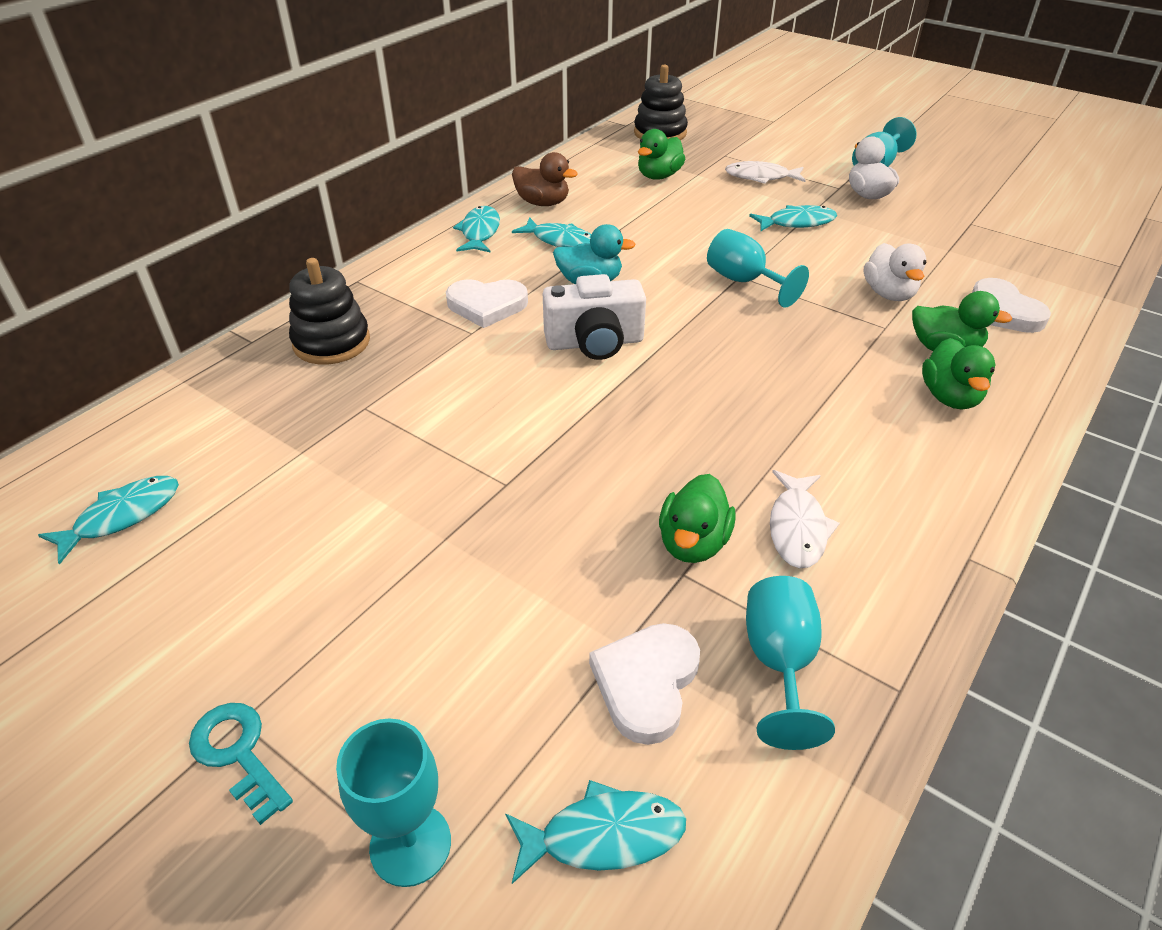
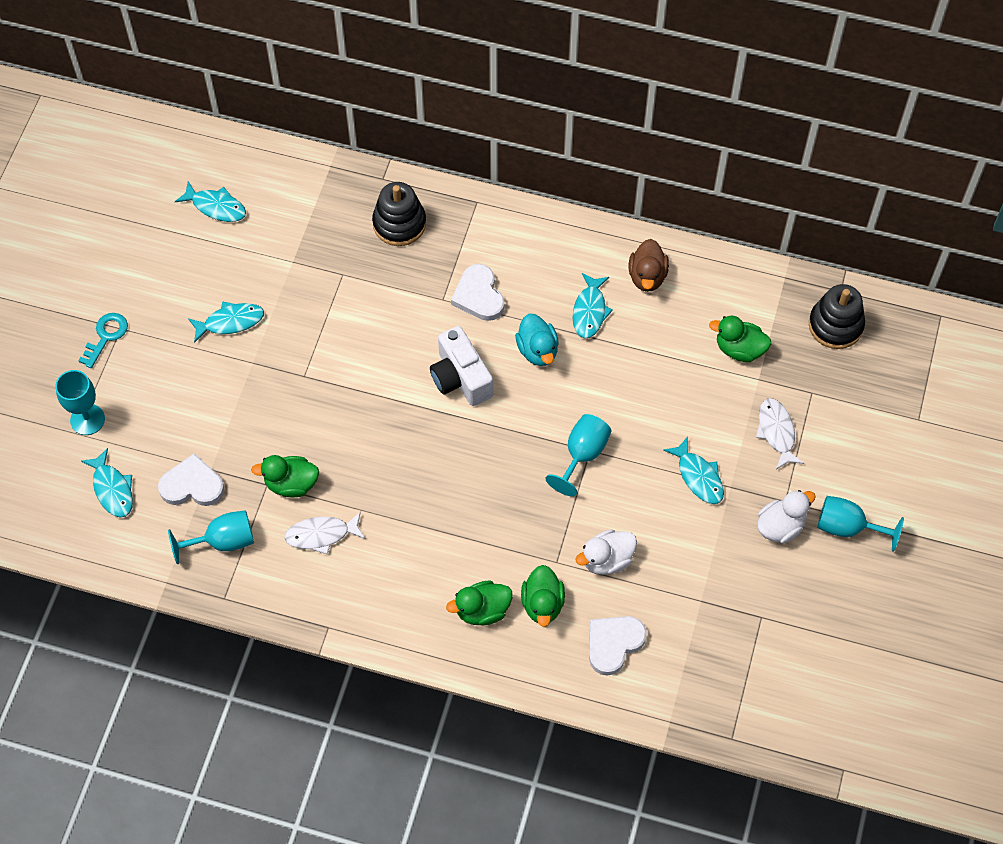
camera: 70 degrees right, 20 degrees up
(480, 232) = (579, 250): turquoise fish -> turquoise fish (230, 322)

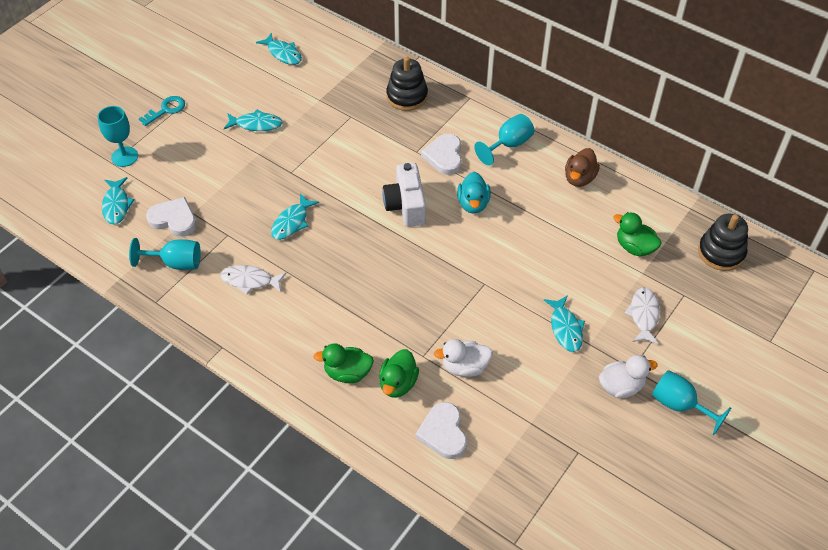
camera: 20 degrees right, 10 degrees down
(291, 484) = (245, 239): green duck -> none
(582, 455) = (477, 285): turquoise goblet -> turquoise goblet (508, 145)
(590, 311) = (525, 189): turquoise fish -> turquoise fish (292, 222)
(613, 644) = (443, 433): white heart -> white heart turned 75 degrees counterclockwise

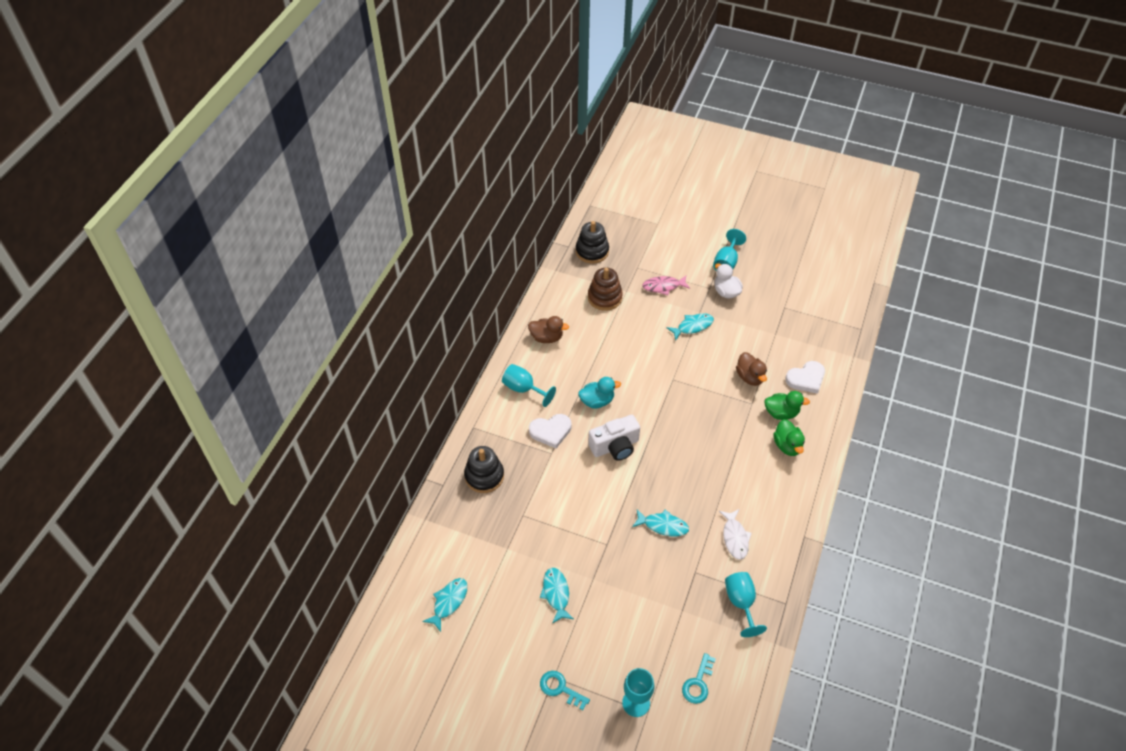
camera: 105 degrees left, 0 degrees up
(116, 205) = (698, 683): turquoise fish -> turquoise key
(174, 219) = (695, 624): white heart -> none
(464, 367) = (750, 377): white duck -> brown duck
(634, 247) = (604, 297): green duck -> brown stacking toy
(643, 315) = (663, 286): white fish -> pink fish

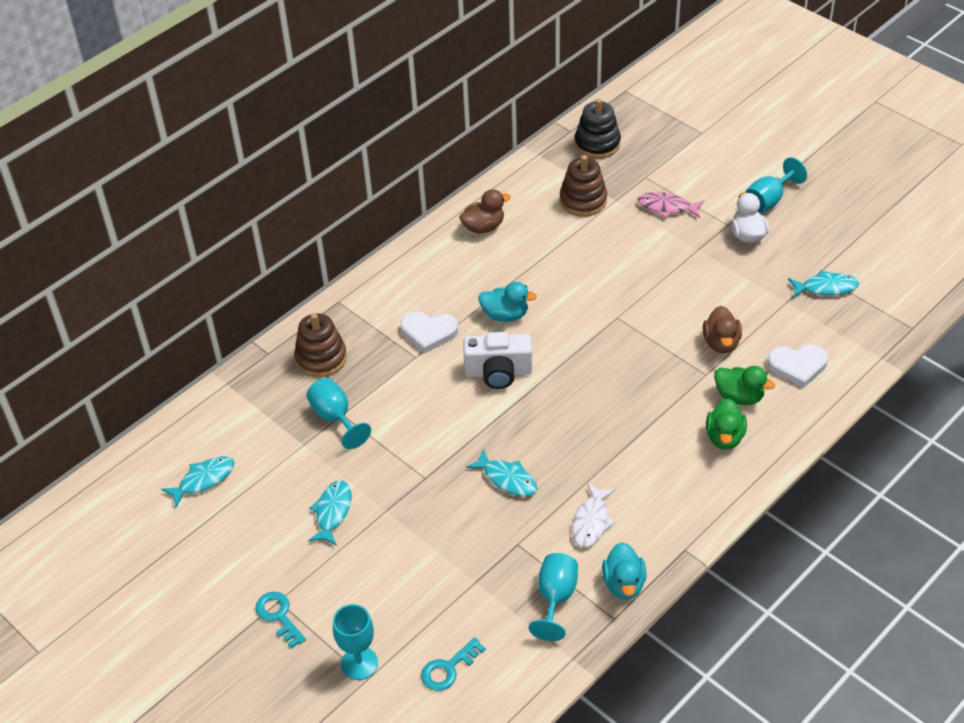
camera: 25 degrees right, 5 degrees down
(484, 476) = (321, 358): black stacking toy -> brown stacking toy
(524, 389) = (422, 276): turquoise goblet -> turquoise goblet (335, 418)
(546, 337) = (483, 227): brown duck -> brown duck turned 60 degrees counterclockwise
(693, 326) = (679, 263): turquoise fish -> turquoise fish (826, 288)
(779, 576) = (624, 584): none -> turquoise duck

